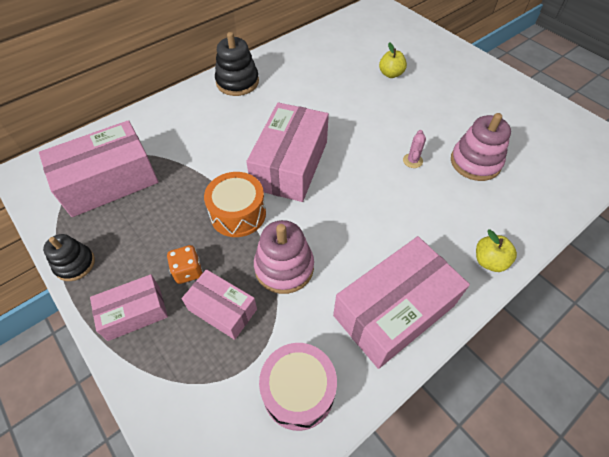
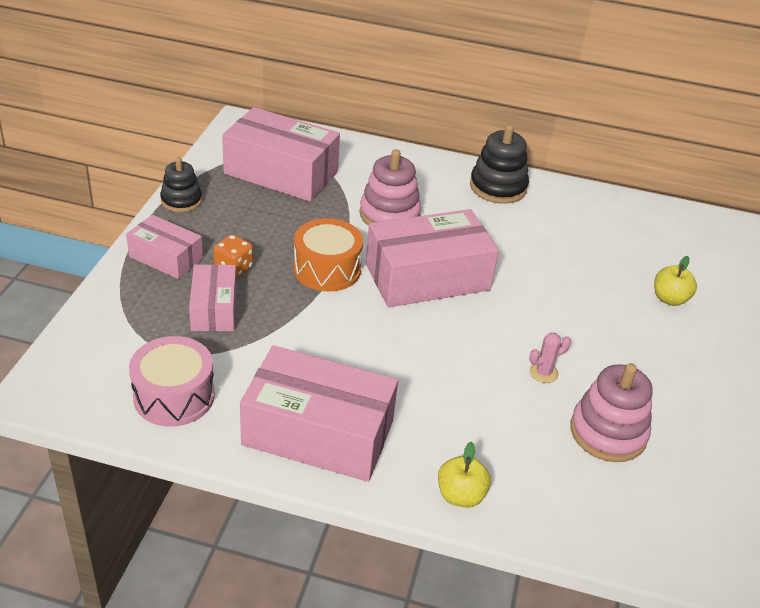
camera: 50 degrees right, 15 degrees down
(284, 267) = (295, 329): pink stacking toy -> pink stacking toy (389, 214)

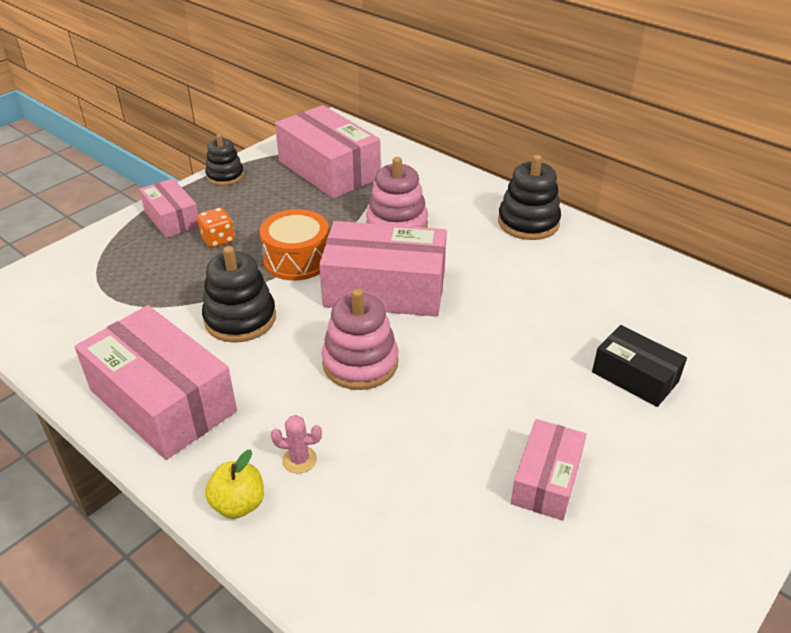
camera: 30 degrees right, 0 degrees up
(174, 396) = (76, 332): pink drum -> none
(214, 309) = (172, 269): pink box -> pink box (546, 480)
(323, 339) = (240, 319): none -> black stacking toy
(543, 373) = (425, 411): pink cactus -> pink cactus (299, 460)
(608, 432) = (445, 495): pink stacking toy -> pink stacking toy (360, 363)
(669, 299) = (635, 377): yellow apple -> black box

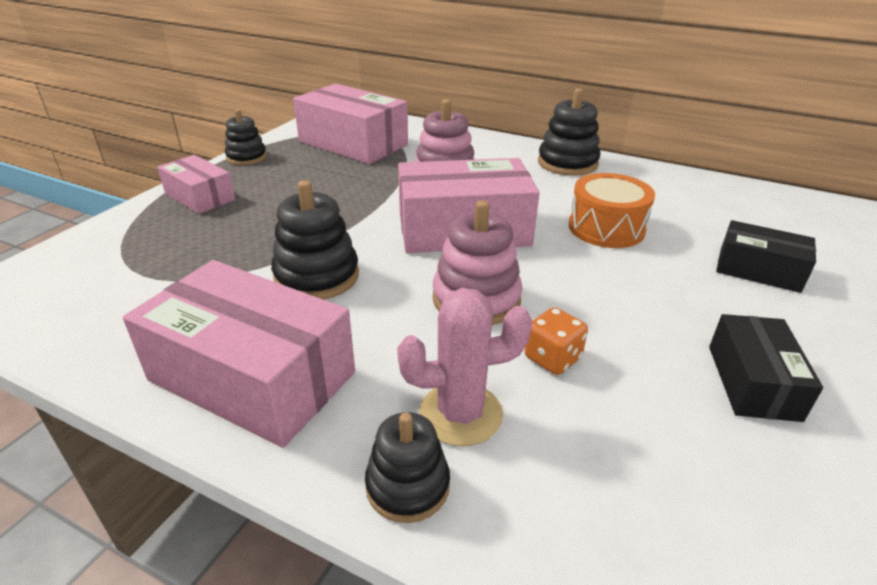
camera: 15 degrees left, 5 degrees down
(218, 240) = (260, 209): orange dice -> orange dice (552, 358)
(238, 504) = (407, 486): yellow apple -> black stacking toy
(297, 259) = (356, 216): orange drum -> orange drum (606, 228)
(299, 460) = (460, 414): pink cactus -> pink cactus, size x1.86
(546, 480) = (752, 382): pink box -> black box

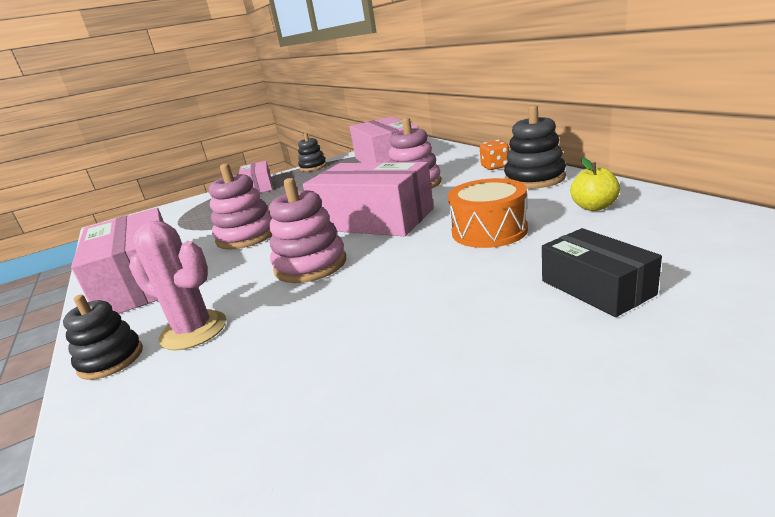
camera: 40 degrees right, 10 degrees down
(317, 276) = (246, 236): black stacking toy -> pink stacking toy
(552, 358) = (297, 313): orange dice -> orange dice (495, 167)
(659, 192) = (594, 207): none -> yellow apple
(752, 382) = (423, 378): black box -> none

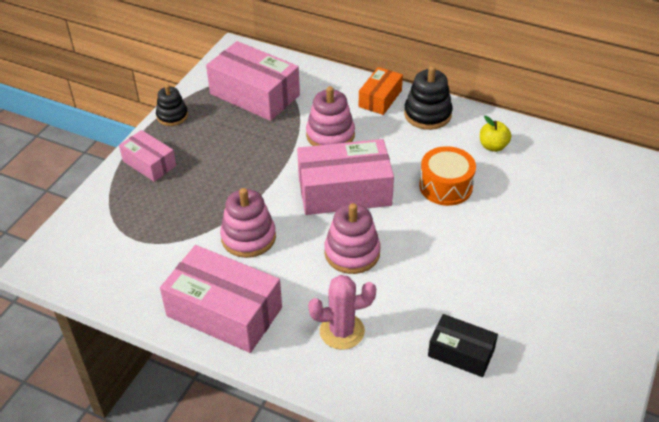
camera: 40 degrees left, 20 degrees up
(111, 359) = (315, 370): black stacking toy -> none
(495, 167) = (380, 98): orange dice -> orange box
(596, 287) = (540, 223): black box -> black box (461, 353)

